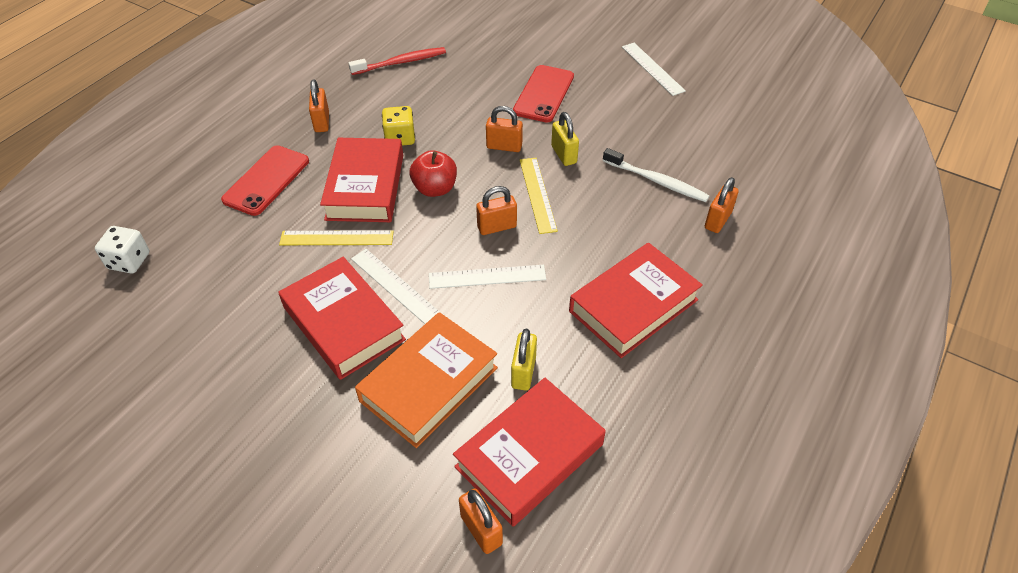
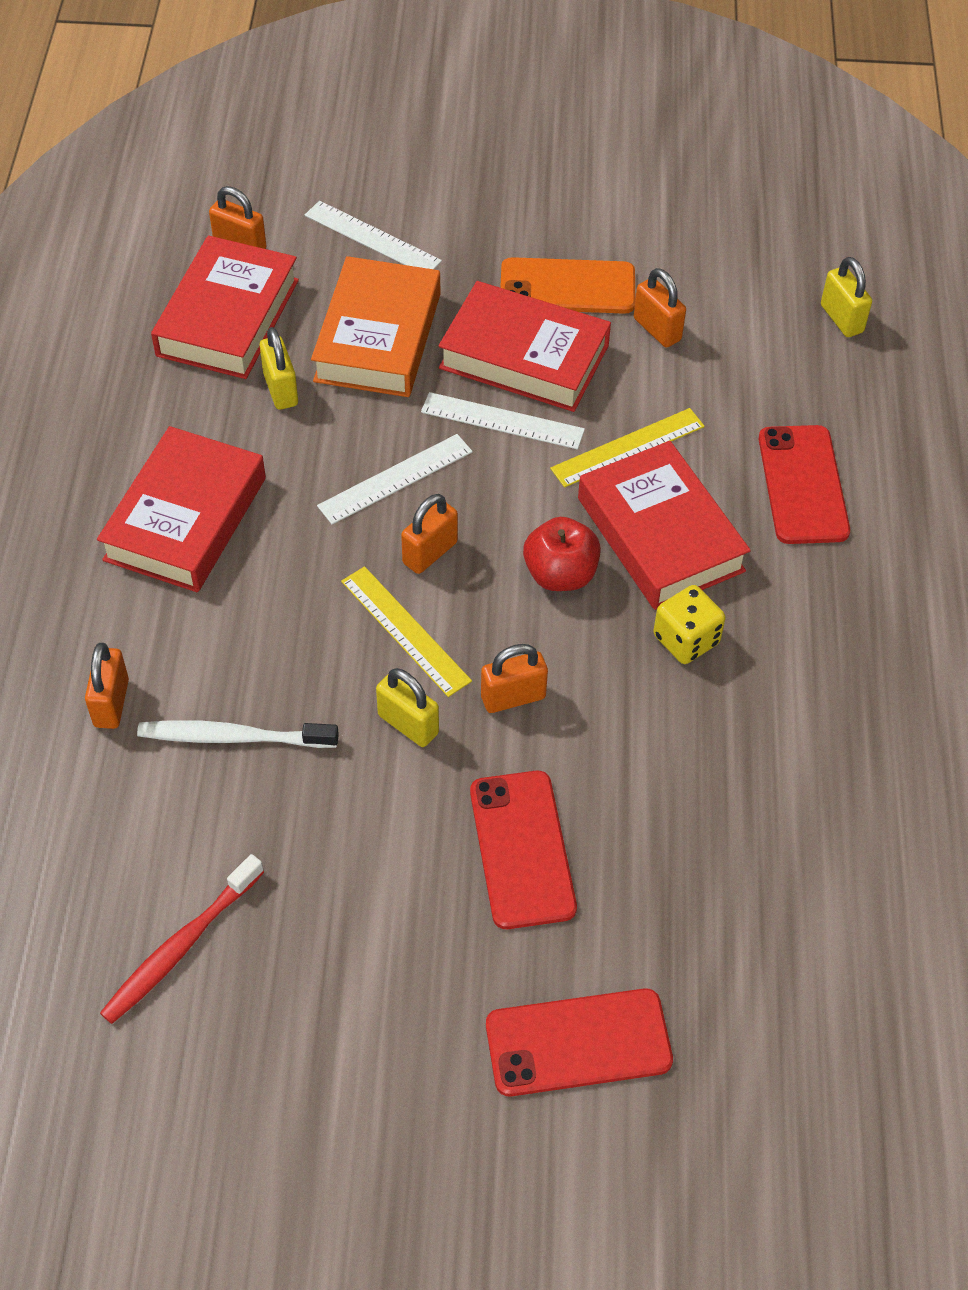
camera: 150 degrees right, 5 degrees up
(129, 261) = (841, 319): white dice -> yellow padlock
(267, 364) = (567, 287): none -> orange phone
(322, 122) = (831, 615): orange padlock -> orange padlock (657, 329)
(401, 62) = (830, 807): red toothbrush -> red toothbrush (180, 947)
(565, 37) = (578, 1043): none -> red phone
(652, 68) = (353, 1026): white ruler -> white ruler (372, 238)

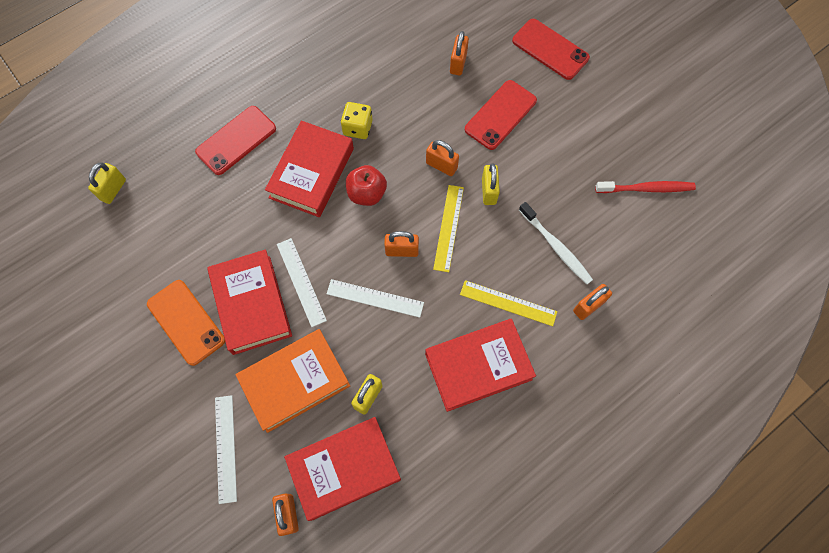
camera: 130 degrees left, 15 degrees up
(628, 447) = (272, 219): yellow ruler -> yellow ruler (508, 303)
(657, 329) = (184, 261): orange padlock -> orange padlock (458, 63)

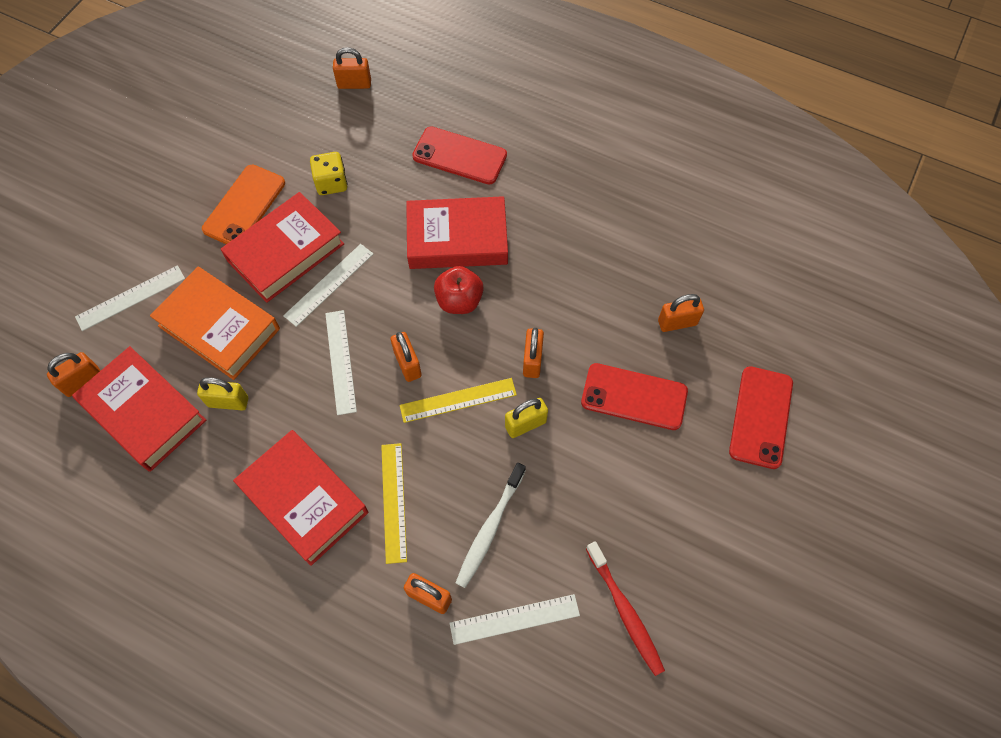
camera: 65 degrees right, 5 degrees down
(113, 190) = (354, 84): yellow padlock -> orange padlock
(357, 128) = (534, 257): yellow dice -> yellow dice (331, 183)
(625, 258) = (514, 619): none -> white ruler

